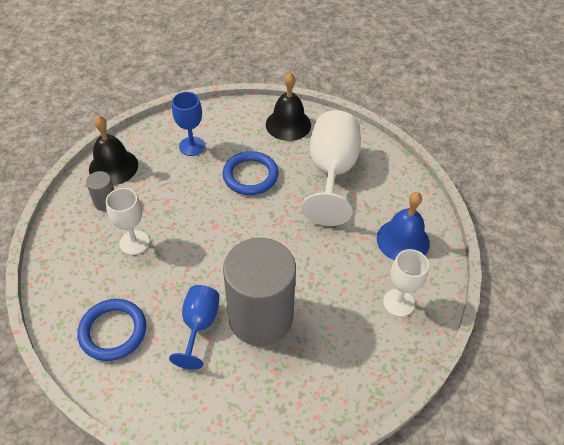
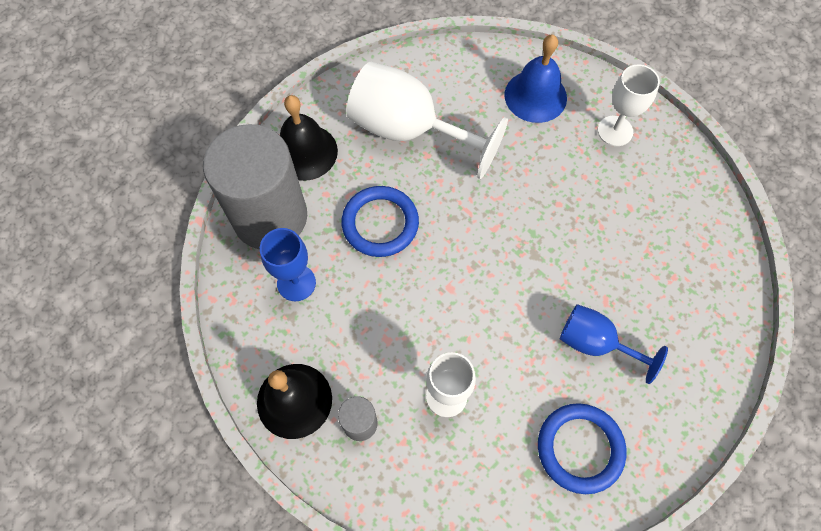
camera: 70 degrees left, 15 degrees up
(260, 317) = (600, 273): grey cylinder -> grey cylinder (270, 217)

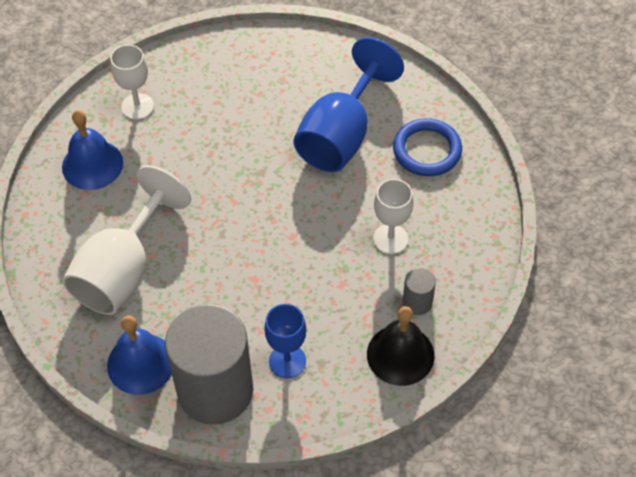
camera: 90 degrees left, 10 degrees down
(305, 152) = (141, 363): black bell -> blue bell
(380, 223) = (226, 292): blue ring -> none
(595, 343) = (341, 135): blue goblet -> blue goblet, size x1.74

